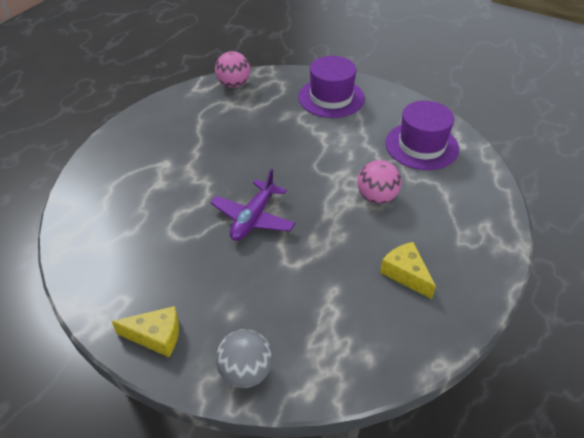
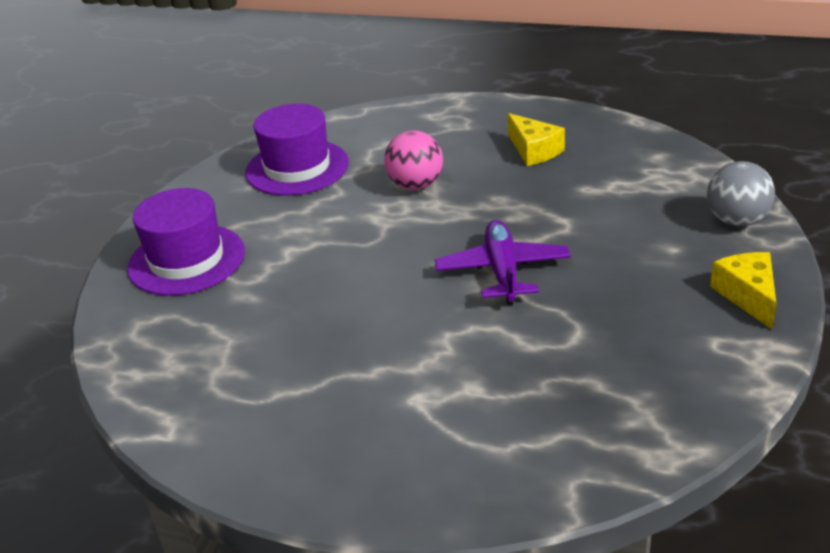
camera: 100 degrees left, 10 degrees down
(234, 84) = (149, 382): pink ball -> none
(253, 218) = (503, 271): purple plane -> purple plane turned 105 degrees counterclockwise
(406, 274) = (534, 150): yellow cheese -> yellow cheese turned 75 degrees counterclockwise

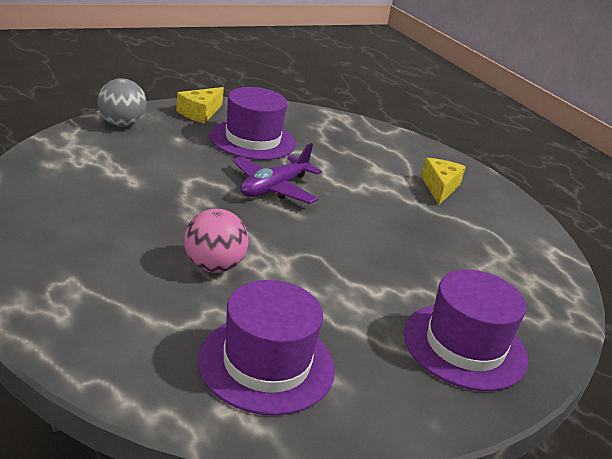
camera: 145 degrees left, 5 degrees down
(534, 150) = (90, 222): yellow cheese -> yellow cheese (440, 187)
(634, 309) = (252, 140): none -> purple hat

